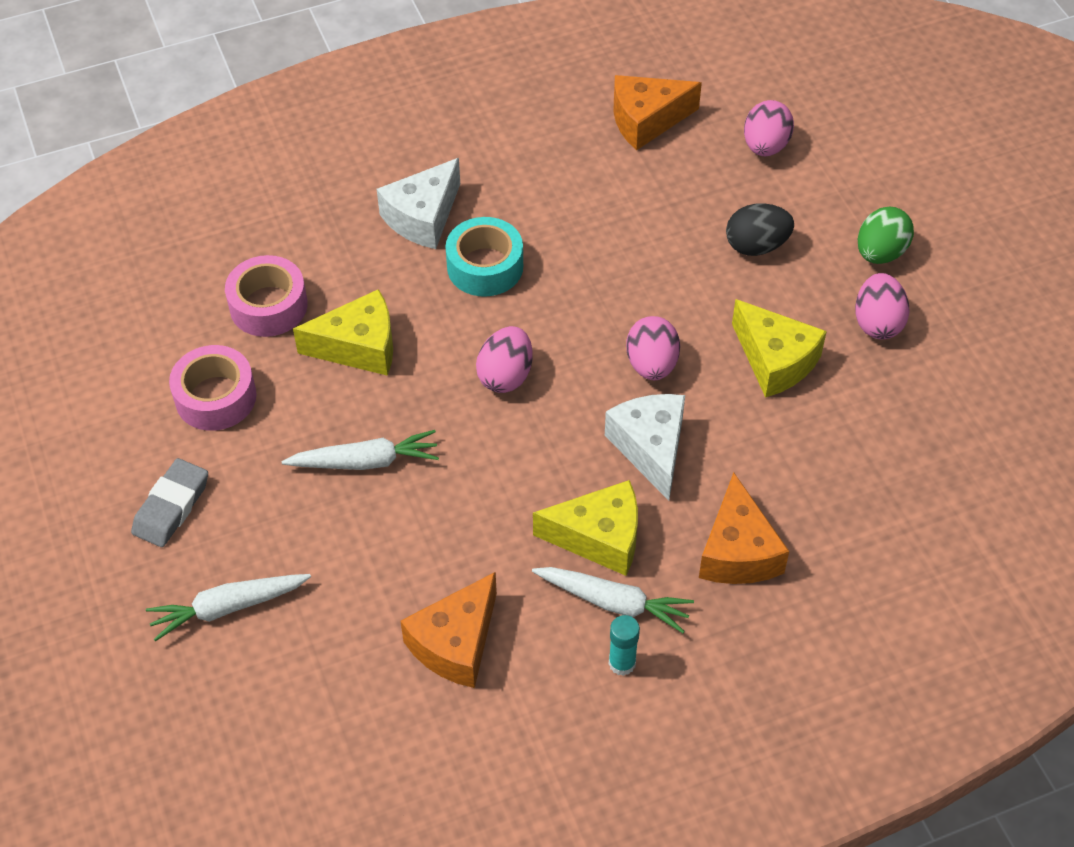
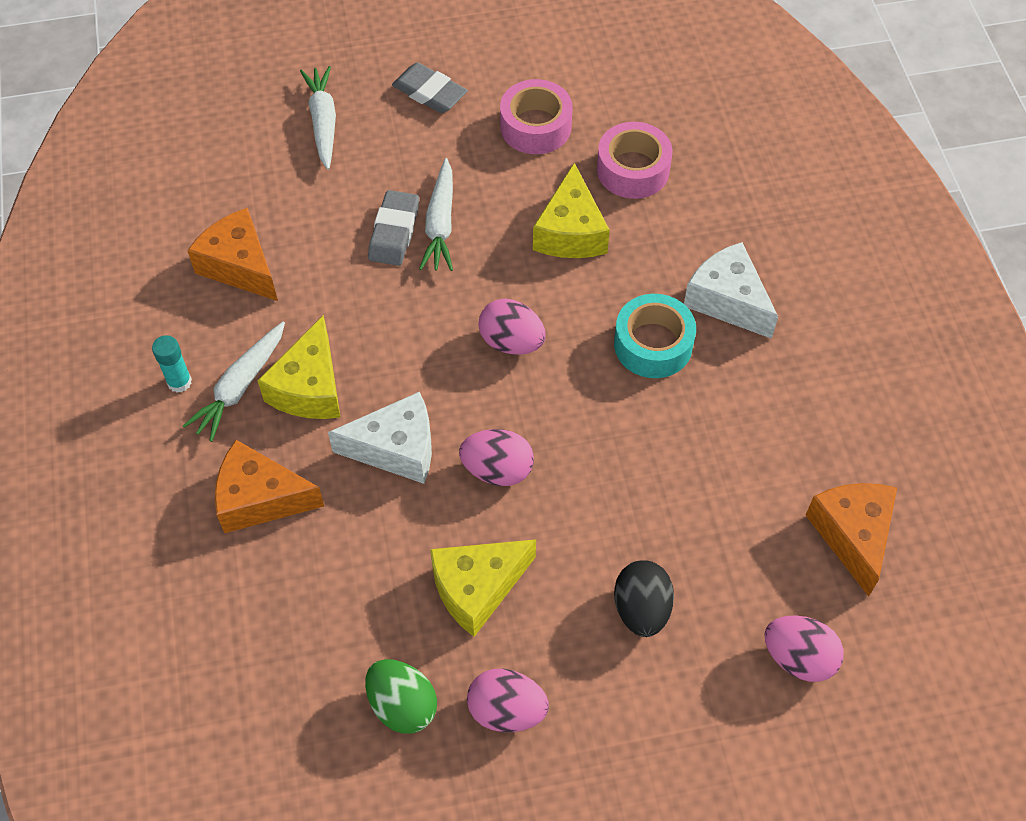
camera: 100 degrees right, 5 degrees up
(383, 502) = (394, 232): none -> grey eraser
(880, 253) = (609, 745): green egg -> green egg (402, 705)

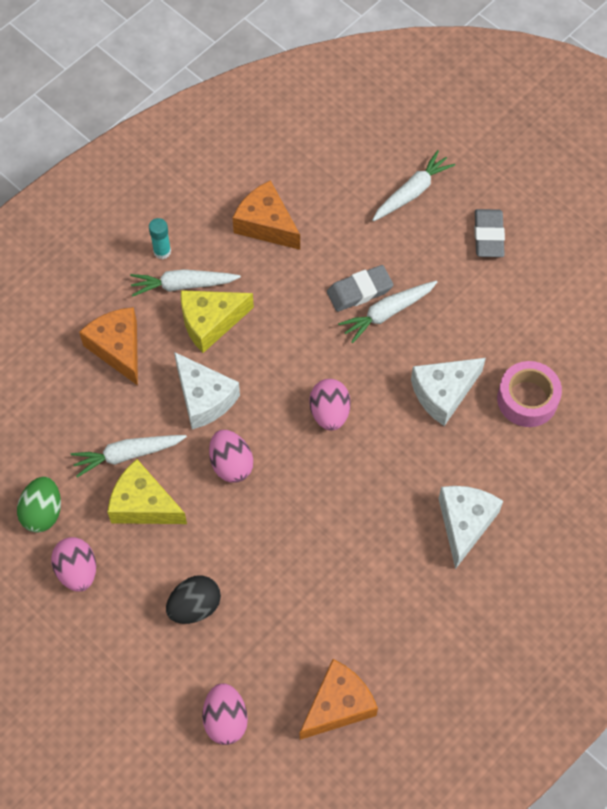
camera: 55 degrees right, 5 degrees up
(240, 266) = (266, 224): orange cheese -> orange cheese turned 60 degrees counterclockwise
(402, 568) = (127, 455): none -> white carrot
(535, 126) = (514, 317): pink tape -> none
(570, 232) = (443, 393): yellow cheese -> white cheese
(653, 344) = (393, 498): turquoise tape -> none

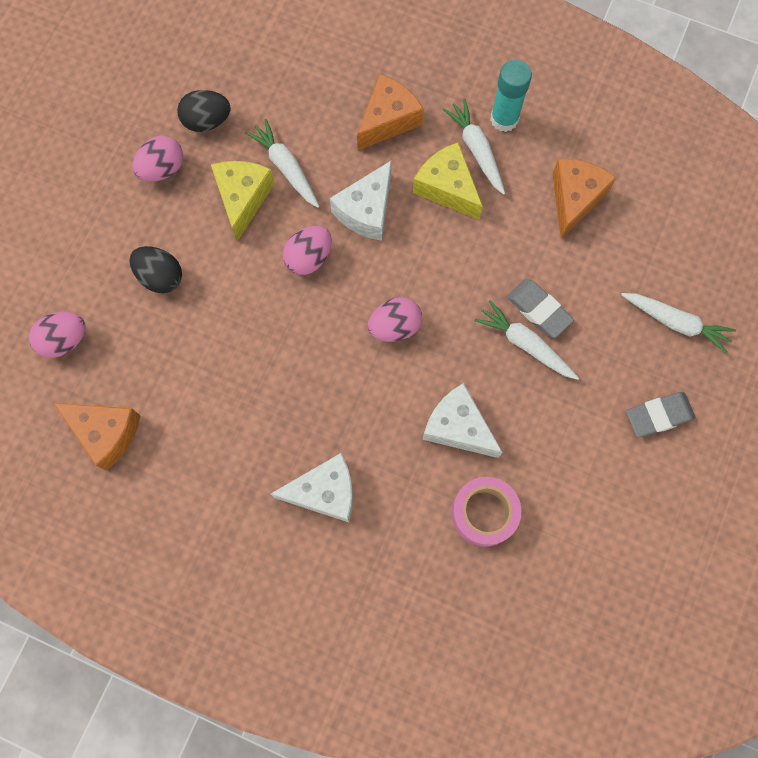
camera: 70 degrees right, 10 degrees up
(43, 512) = (207, 121): green egg -> black egg
(162, 251) = (504, 119): turquoise glue stick -> turquoise glue stick, size x1.59

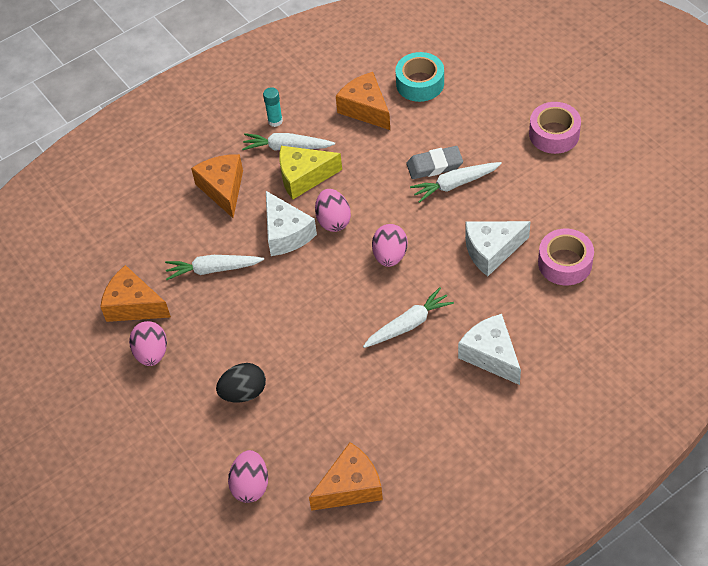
camera: 55 degrees left, 20 degrees down
(207, 121) = (133, 305): black egg -> orange cheese
(243, 199) = (218, 309): yellow cheese -> none
(309, 258) = (298, 286): pink egg -> pink egg (333, 221)
(324, 492) = (491, 355): white cheese -> white cheese turned 60 degrees counterclockwise
(504, 119) = (275, 121): turquoise glue stick -> turquoise glue stick, size x0.63
(645, 235) = (420, 83): none -> turquoise tape
(659, 416) = (554, 134): grey eraser -> pink tape
(676, 323) = (494, 95): white carrot -> white carrot (409, 324)

